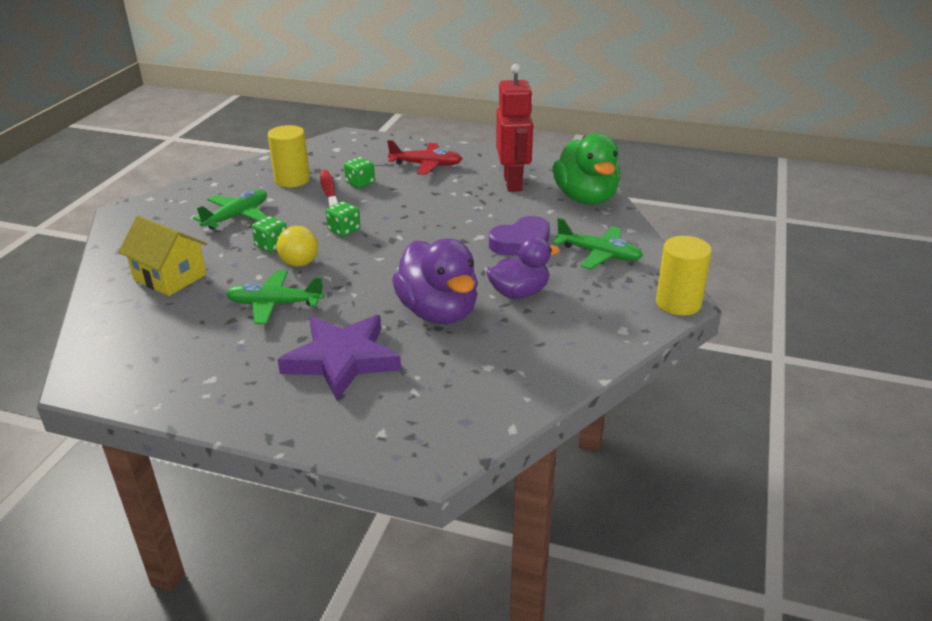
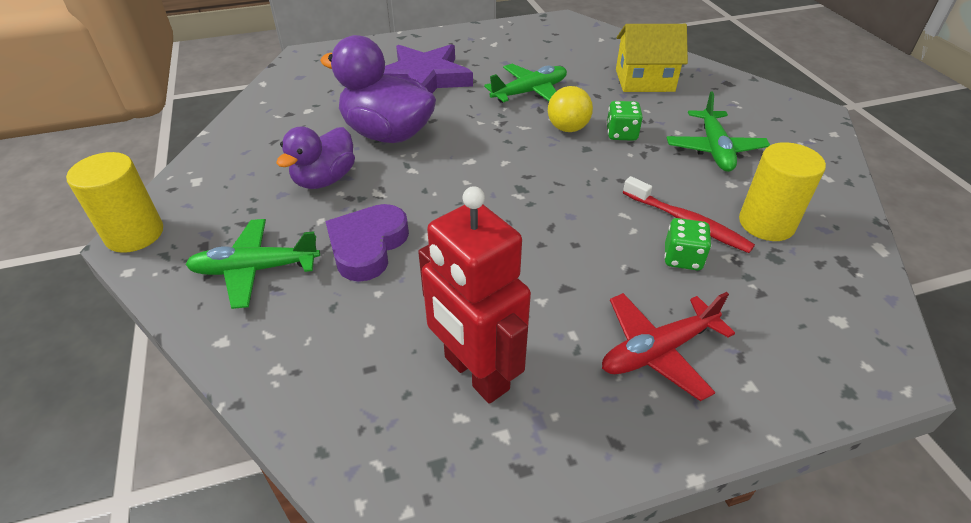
camera: 145 degrees right, 10 degrees up
(344, 230) = (585, 178): green dice -> none
(586, 198) = (326, 392): green duck -> none

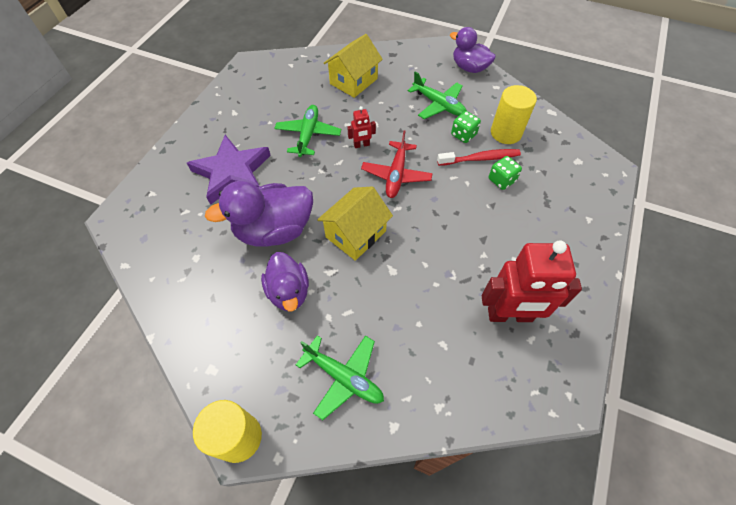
camera: 50 degrees left, 15 degrees up
(255, 269) = (344, 377): green plane -> green plane turned 90 degrees counterclockwise
(367, 246) = (375, 306): purple heart -> none
(445, 184) = (355, 234): none -> yellow house
(568, 128) = (361, 145): yellow ball -> red robot
(621, 134) = (390, 128): green dice -> green dice (463, 135)
(657, 351) = (548, 235): red plane -> red plane (396, 175)
(815, 142) = (469, 68): none -> purple duck

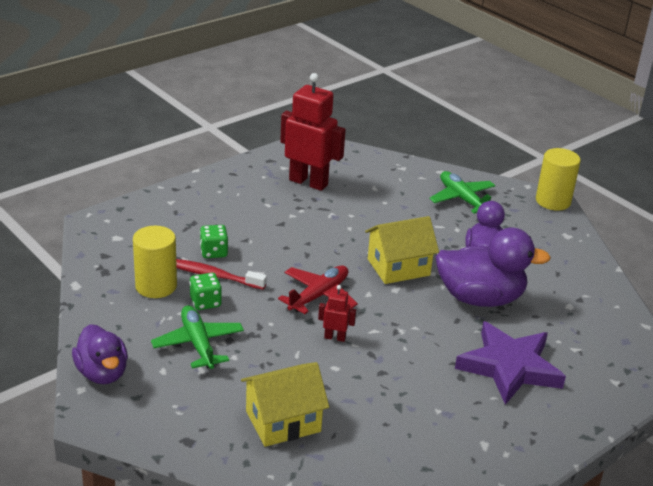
camera: 155 degrees left, 25 degrees down
(308, 135) = (394, 374): green plane -> none

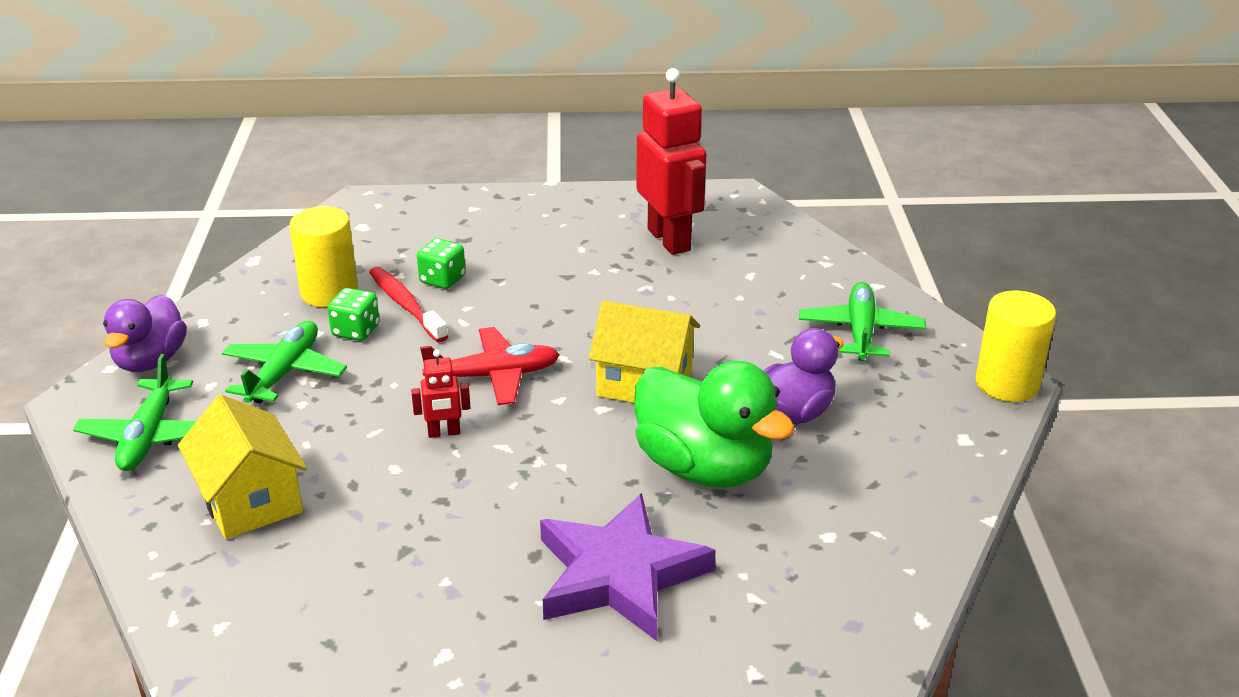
camera: 40 degrees right, 0 degrees up
(170, 416) = (148, 436): none -> green plane
(283, 421) = (250, 500): yellow house -> yellow house turned 45 degrees clockwise
(335, 337) = (444, 433): red robot -> red robot turned 120 degrees clockwise
(480, 298) = (704, 468): purple duck -> green duck

